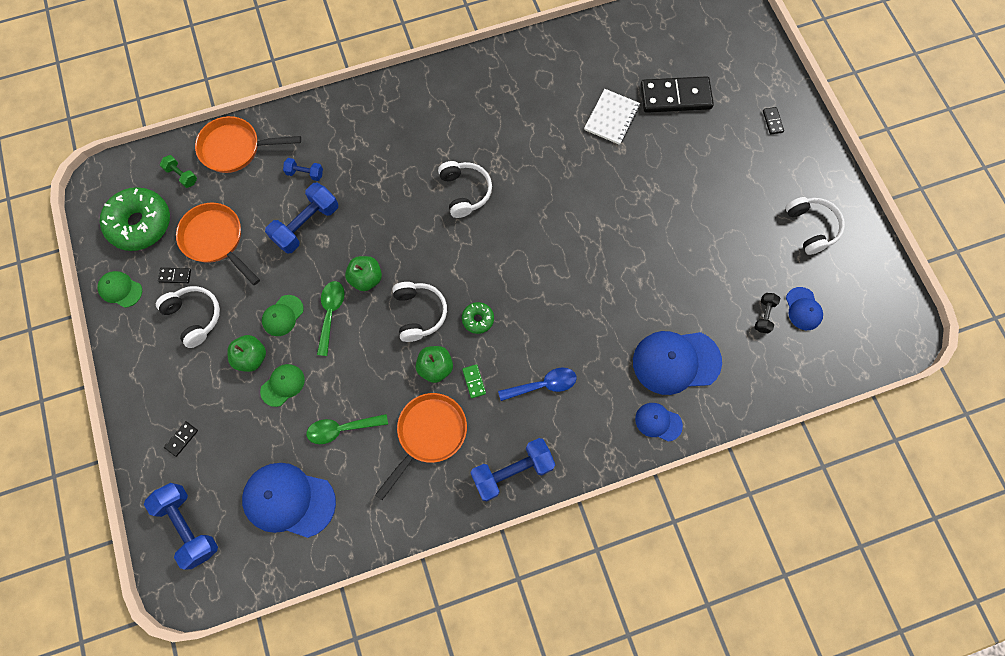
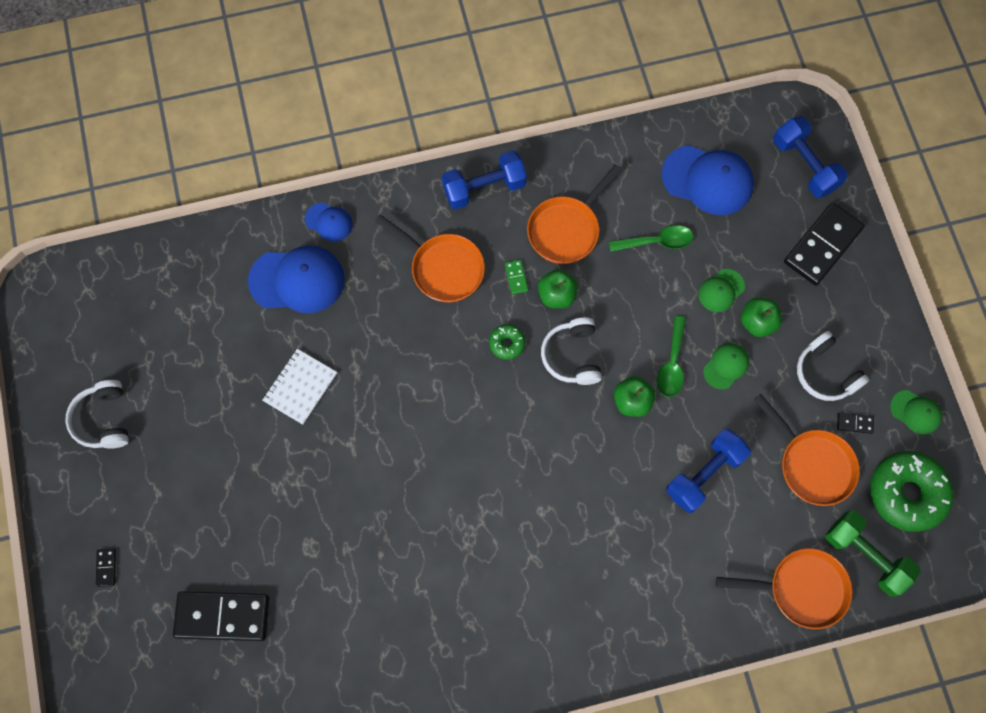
camera: 175 degrees left, 0 degrees up
(182, 175) = (865, 555): green dumbbell -> green dumbbell, size x1.94
(182, 439) = (822, 245): black domino -> black domino, size x2.44
(305, 173) = (709, 545): blue dumbbell -> none
(465, 192) = (510, 501): white headphones -> none
(543, 385) = (443, 268): blue spoon -> orange pan
(611, 118) = (312, 592): white notebook -> white notebook (300, 387)
(764, 315) = (189, 321): black dumbbell -> none
(803, 309) = (143, 325): blue cap -> none

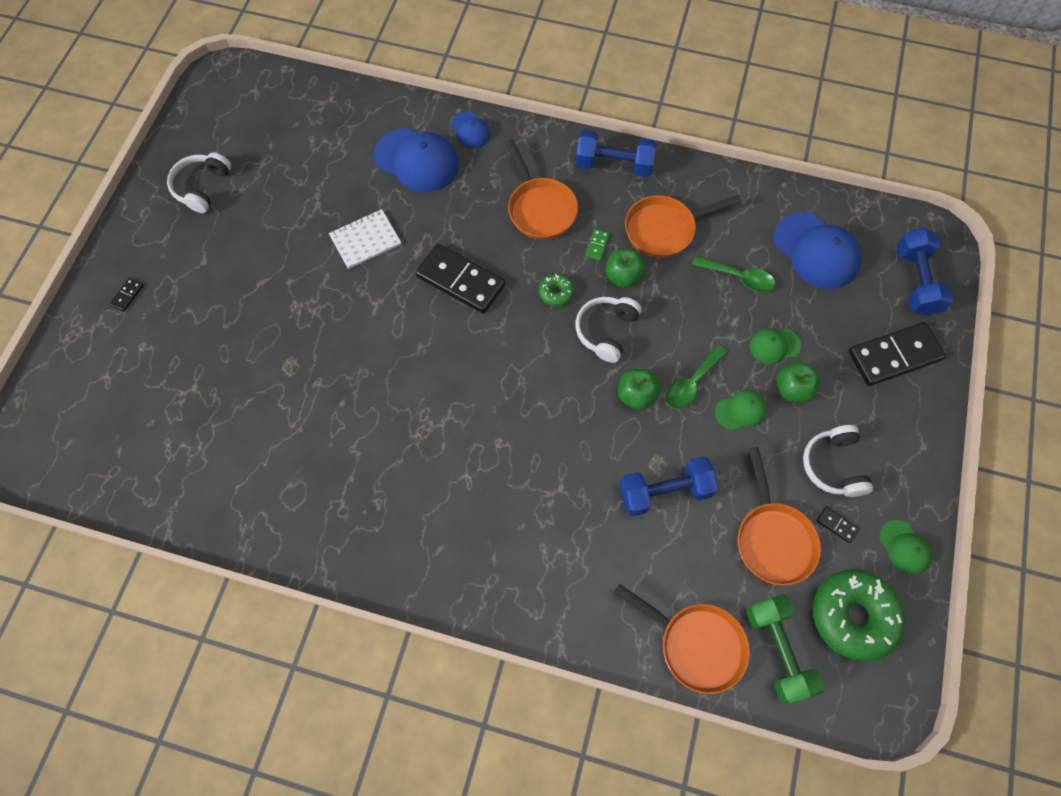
camera: 30 degrees right, 5 degrees down
(222, 616) = (186, 381): black domino -> black domino (460, 281)

